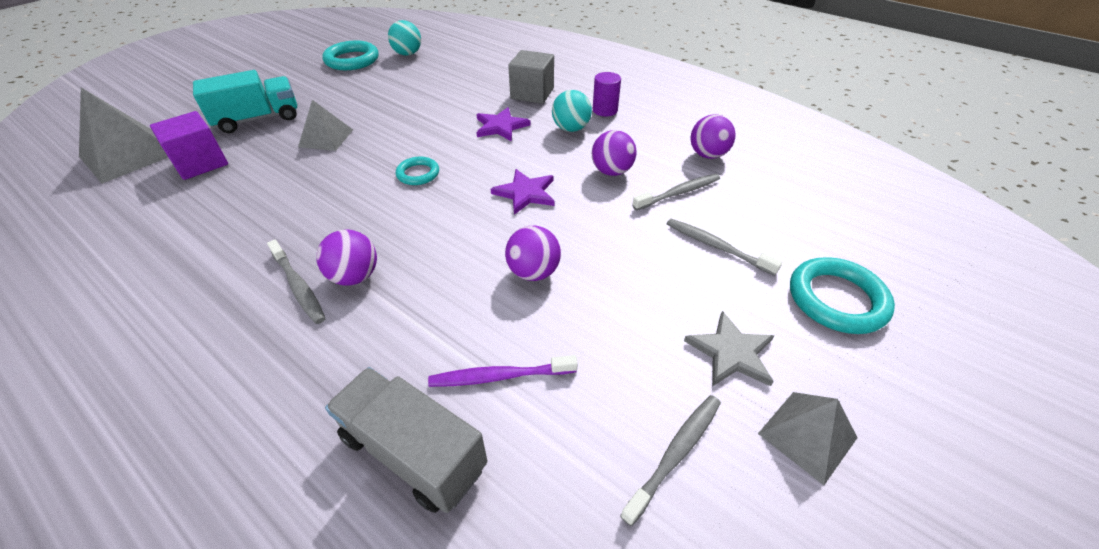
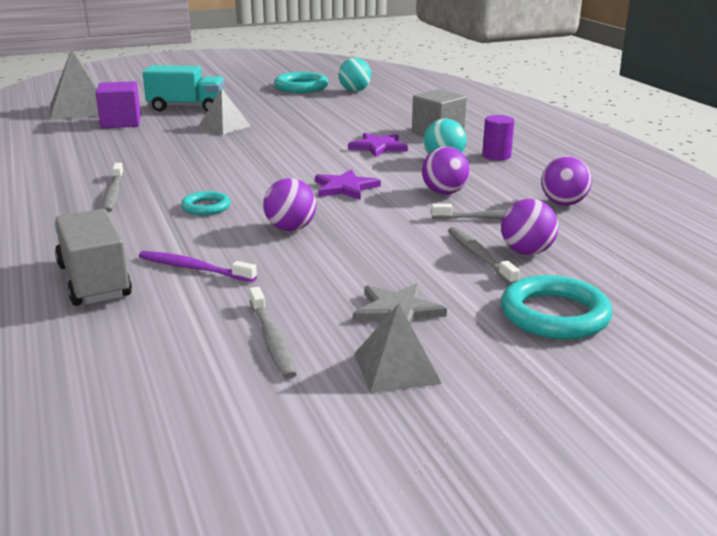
camera: 30 degrees right, 20 degrees down
(355, 276) = (156, 198): purple ball -> purple ball (526, 252)
(418, 174) = (270, 159): turquoise ring -> turquoise ring (206, 207)
(675, 454) = (272, 340): grey toothbrush -> grey toothbrush turned 90 degrees clockwise

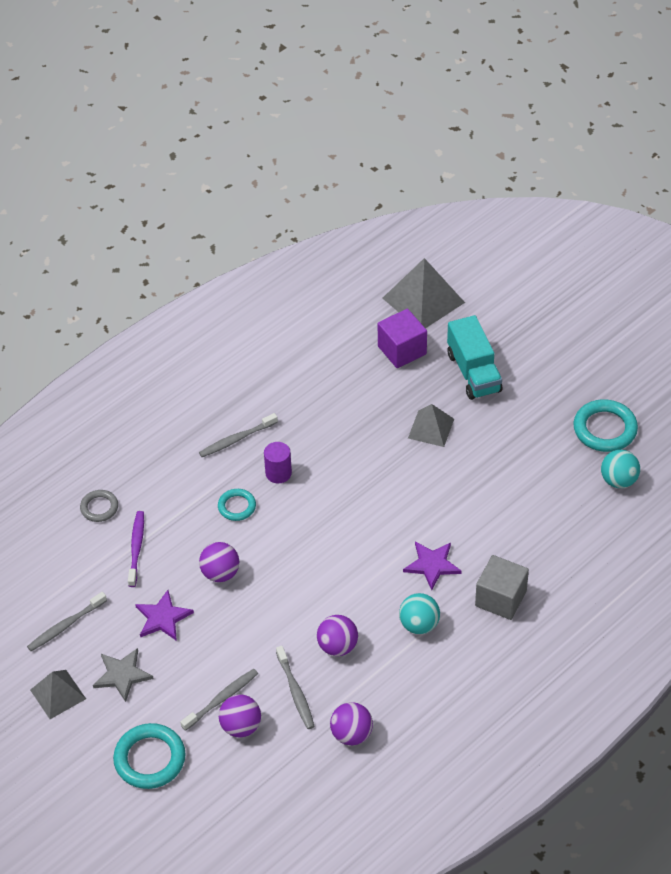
camera: 70 degrees right, 25 degrees up
(94, 281) = (99, 508): grey truck -> grey ring
(345, 188) = (317, 576): purple star -> purple star (162, 618)
(496, 156) = (453, 662): purple cylinder -> purple cylinder (278, 473)

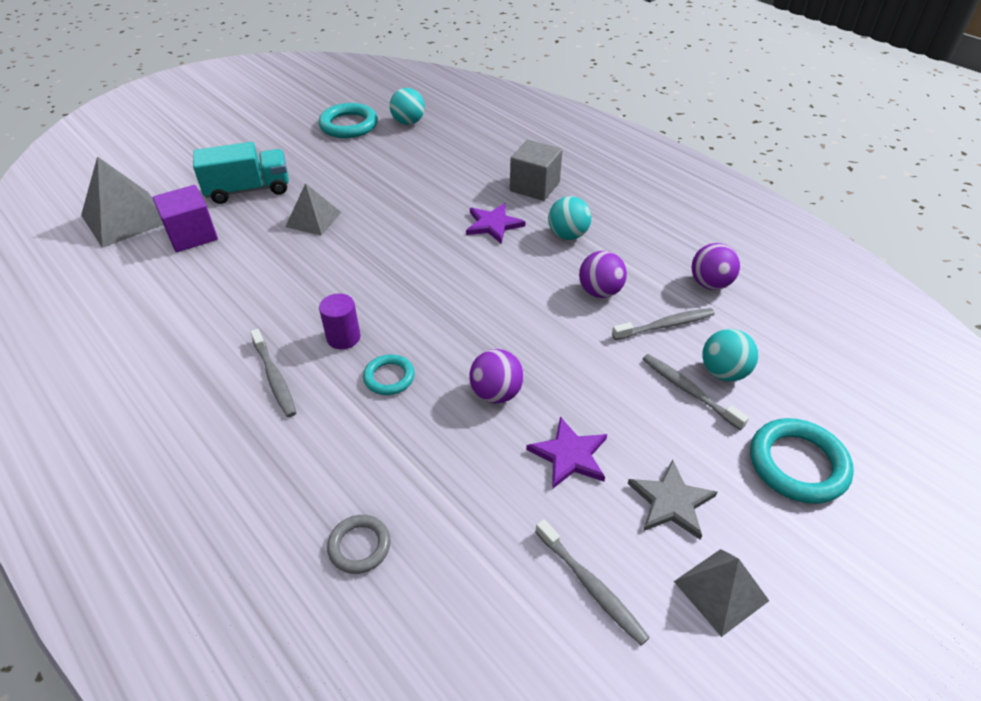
camera: 90 degrees left, 5 degrees down
(136, 548) = (445, 491): purple toothbrush -> none
(241, 726) = (723, 372): purple ball -> turquoise ball

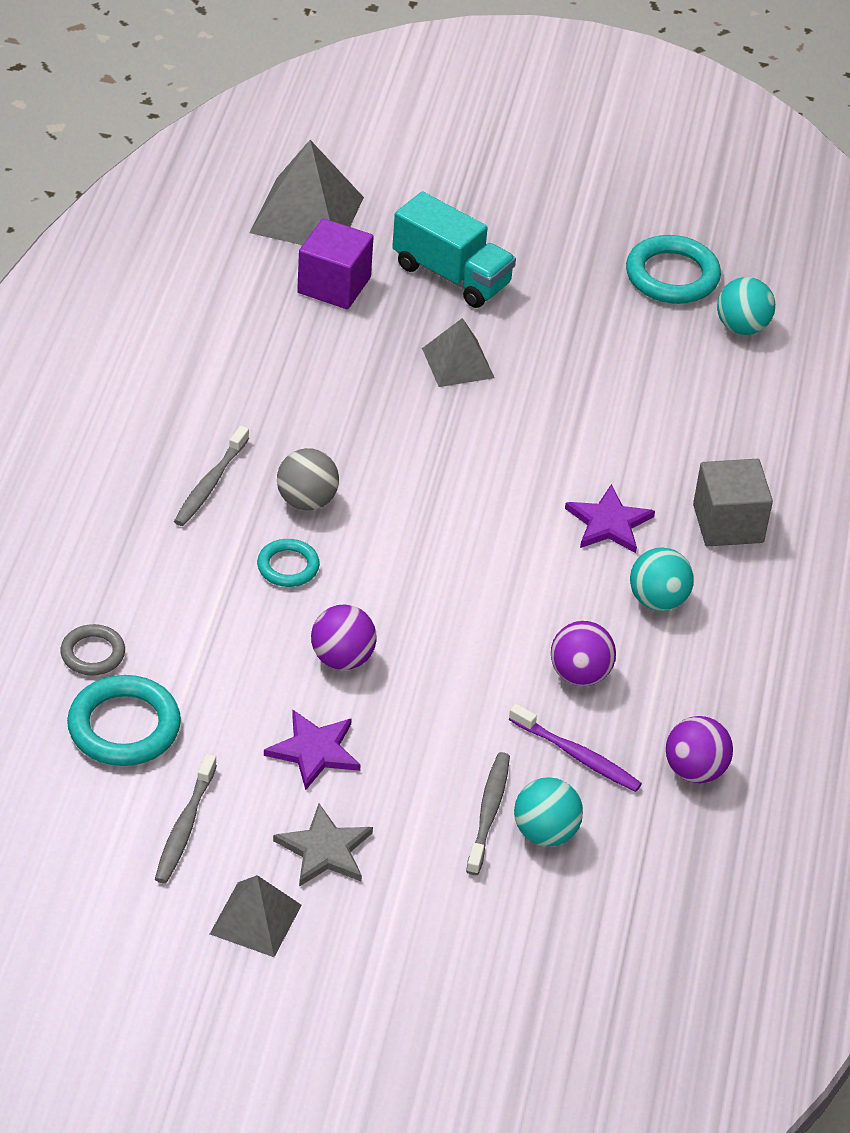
camera: 50 degrees right, 0 degrees up
(343, 337) = (306, 501): purple cylinder -> grey ball
(665, 325) = (577, 756): grey toothbrush -> purple toothbrush
(797, 464) = (461, 935): turquoise ring -> turquoise ring (124, 727)

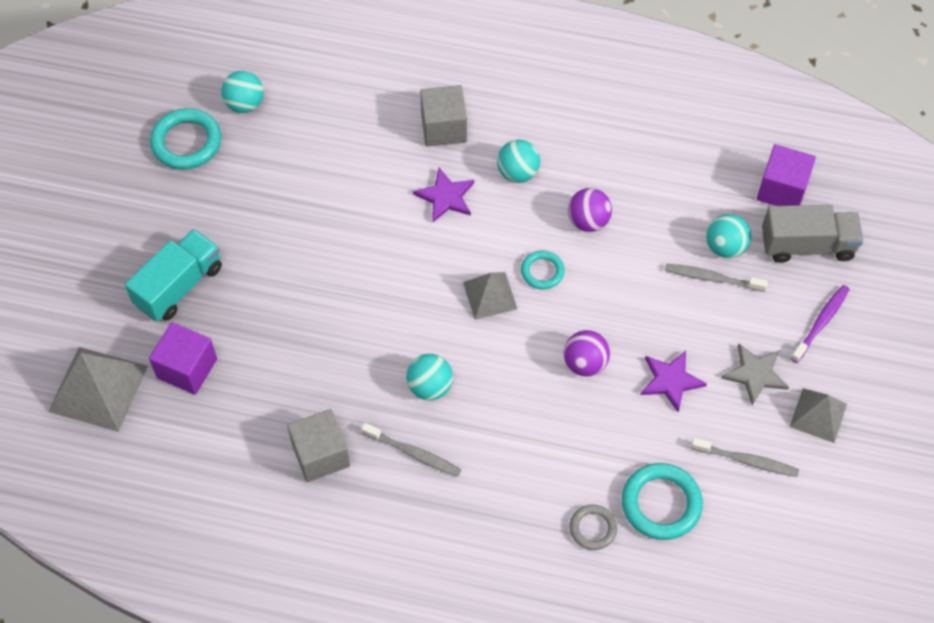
camera: 85 degrees left, 15 degrees up
(211, 400) = (321, 455): none -> grey cube
(288, 566) = (497, 399): turquoise ring -> turquoise ring (542, 272)
(306, 501) = (430, 387): grey ball -> turquoise ball
(458, 363) = (280, 284): grey pyramid -> grey pyramid (490, 295)
(555, 937) = (807, 245): none -> grey truck
(577, 756) = (659, 226): purple toothbrush -> purple toothbrush (821, 323)
(658, 915) = (782, 190): none -> purple cube
(694, 771) = (664, 163): purple ball -> none

